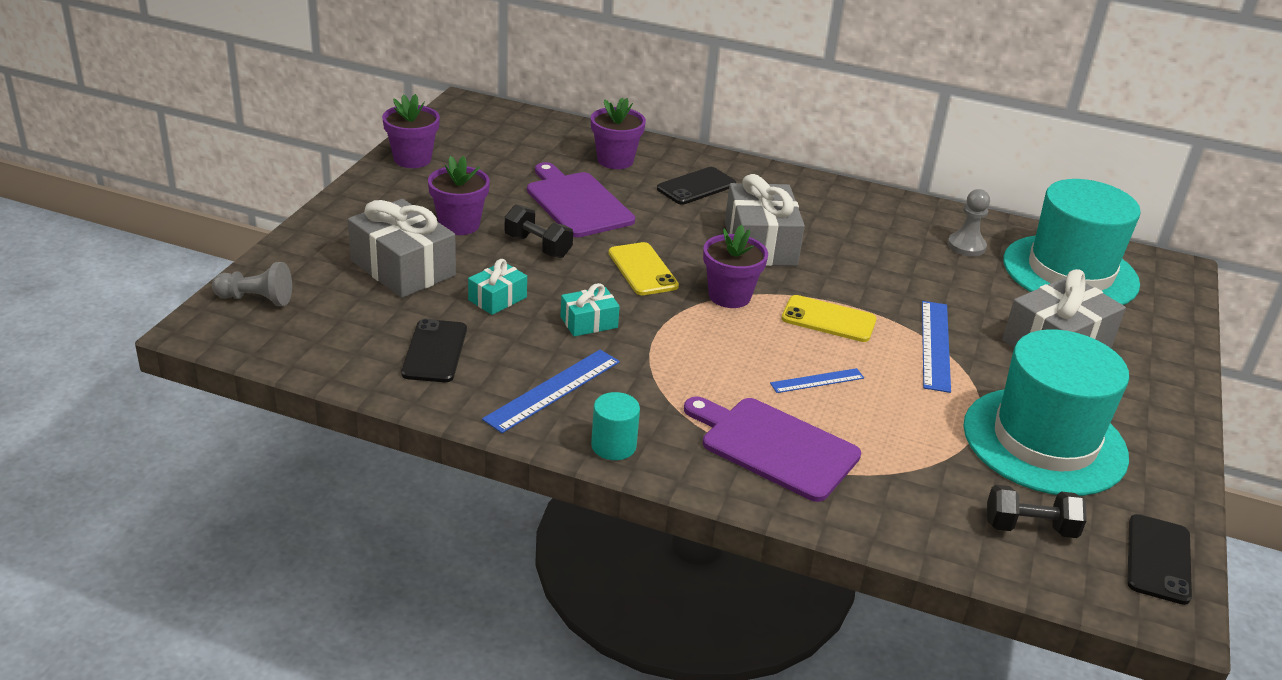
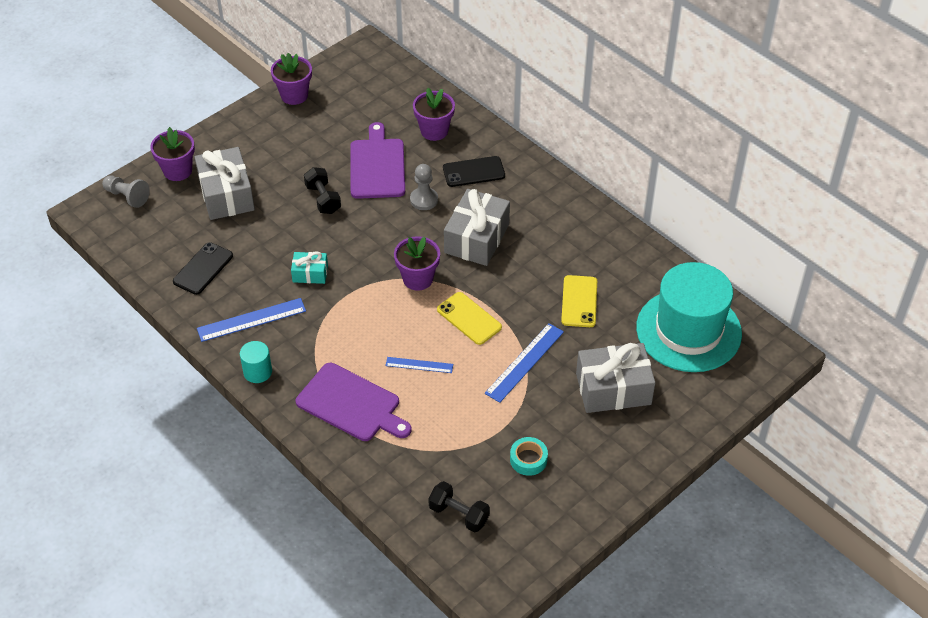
camera: 30 degrees right, 15 degrees up
(459, 225) = (285, 166): purple flower pot -> purple flower pot (177, 171)
(497, 299) = (267, 237): turquoise gift -> none
(642, 269) = (377, 239): yellow phone -> yellow phone (579, 301)
(774, 446) = (351, 404): purple cutting board -> purple cutting board turned 150 degrees clockwise
(966, 246) = (629, 283): grey pawn -> grey pawn (424, 200)
(1044, 441) = (528, 459): turquoise hat -> turquoise tape
(1158, 559) = (519, 564): black phone -> none

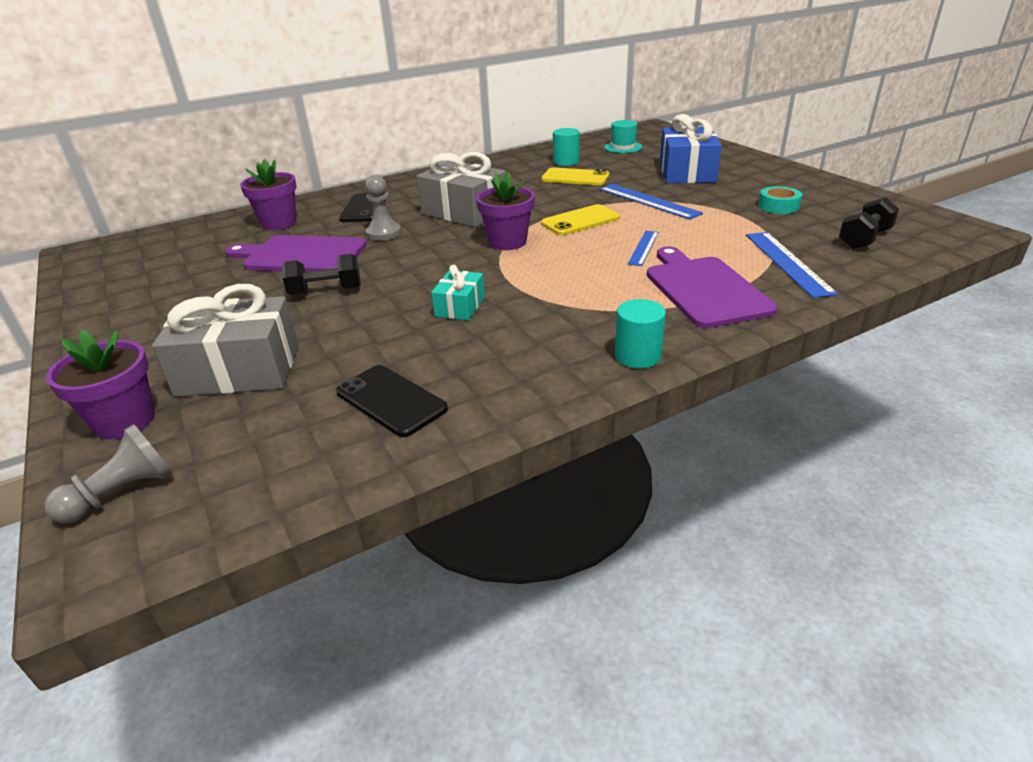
camera: 75 degrees left, 15 degrees down
(251, 320) = (528, 357): blue ruler -> blue ruler (787, 263)
(294, 95) = (96, 303): purple flower pot -> none
(351, 404) = (704, 289): purple cutting board -> purple cutting board turned 60 degrees counterclockwise
(613, 389) = (687, 172): grey gift -> blue gift
(627, 288) = (566, 162): none -> turquoise cylinder
(688, 330) = (623, 147): turquoise hat -> turquoise hat, size x0.41

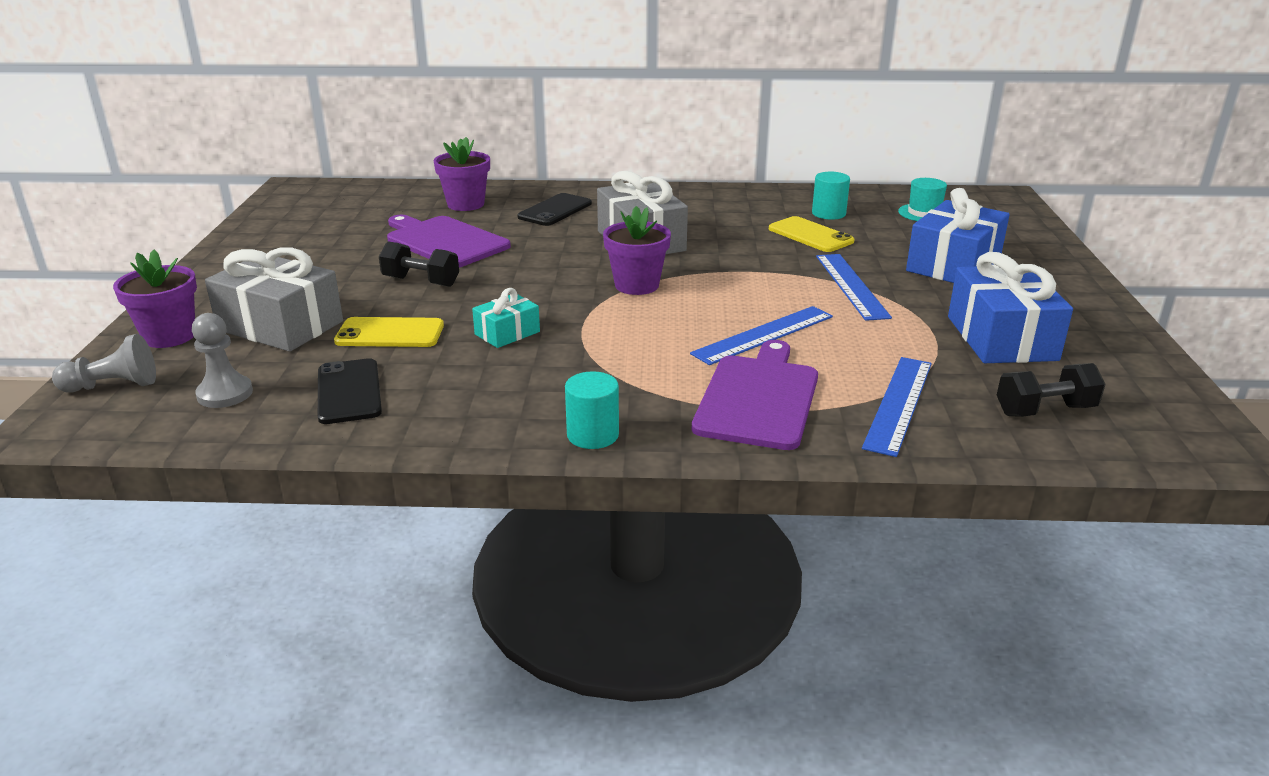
camera: 30 degrees right, 5 degrees down
(384, 233) = (538, 241): grey pawn -> grey pawn (225, 394)
(580, 221) = (741, 285): yellow phone -> yellow phone (390, 333)
(643, 248) = (763, 335): blue ruler -> blue ruler, size x1.65
(778, 206) = (1001, 338): turquoise tape -> blue gift

